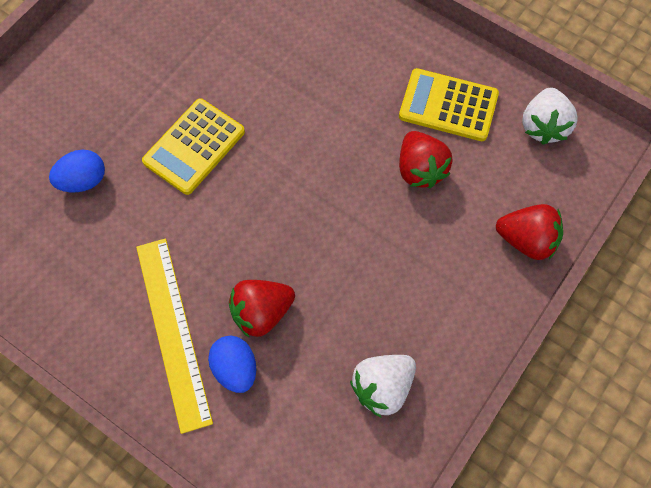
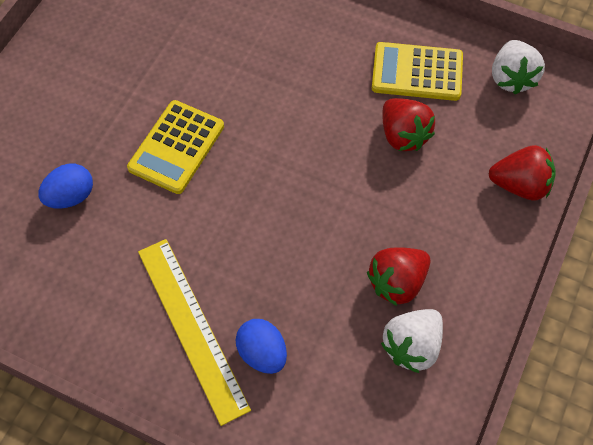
camera: 10 degrees left, 5 degrees down
(261, 313) = (277, 295): red strawberry -> red strawberry (397, 283)

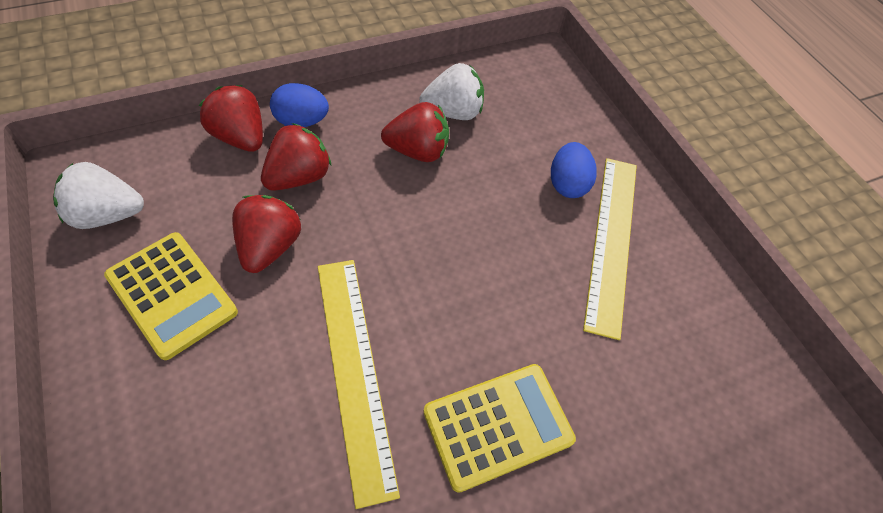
camera: 145 degrees left, 5 degrees down
(71, 196) = (659, 463): blue egg -> blue egg (301, 121)
(279, 114) = (354, 370): none -> yellow ruler
(446, 191) = (299, 177): none -> red strawberry
(511, 78) = (108, 215): white strawberry -> white strawberry turned 135 degrees counterclockwise

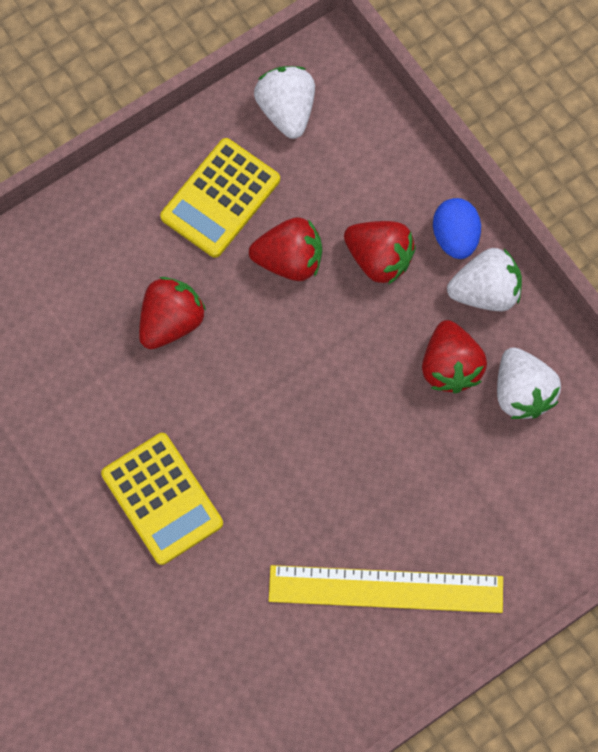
camera: 85 degrees right, 15 degrees up
(240, 137) = (413, 186): red strawberry -> red strawberry (171, 321)
(354, 370) = (185, 369): yellow ruler -> none
(358, 114) = (485, 291): none -> white strawberry
(567, 184) = (451, 535): blue egg -> none

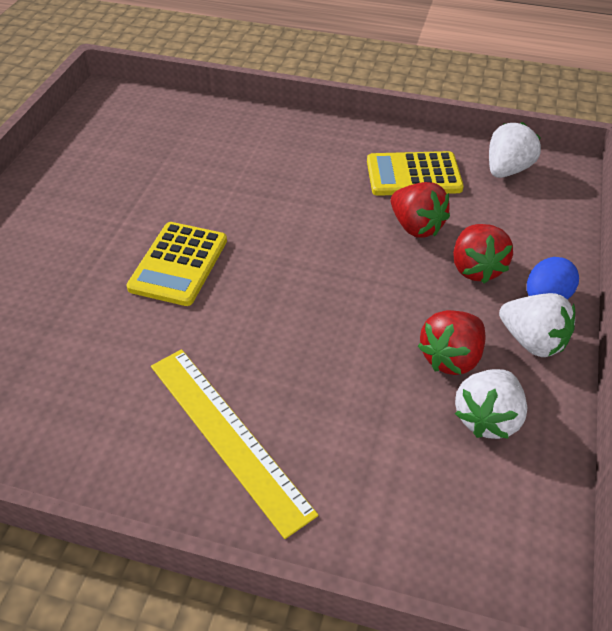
camera: 50 degrees right, 25 degrees down
(171, 321) = (307, 199): red strawberry -> none

